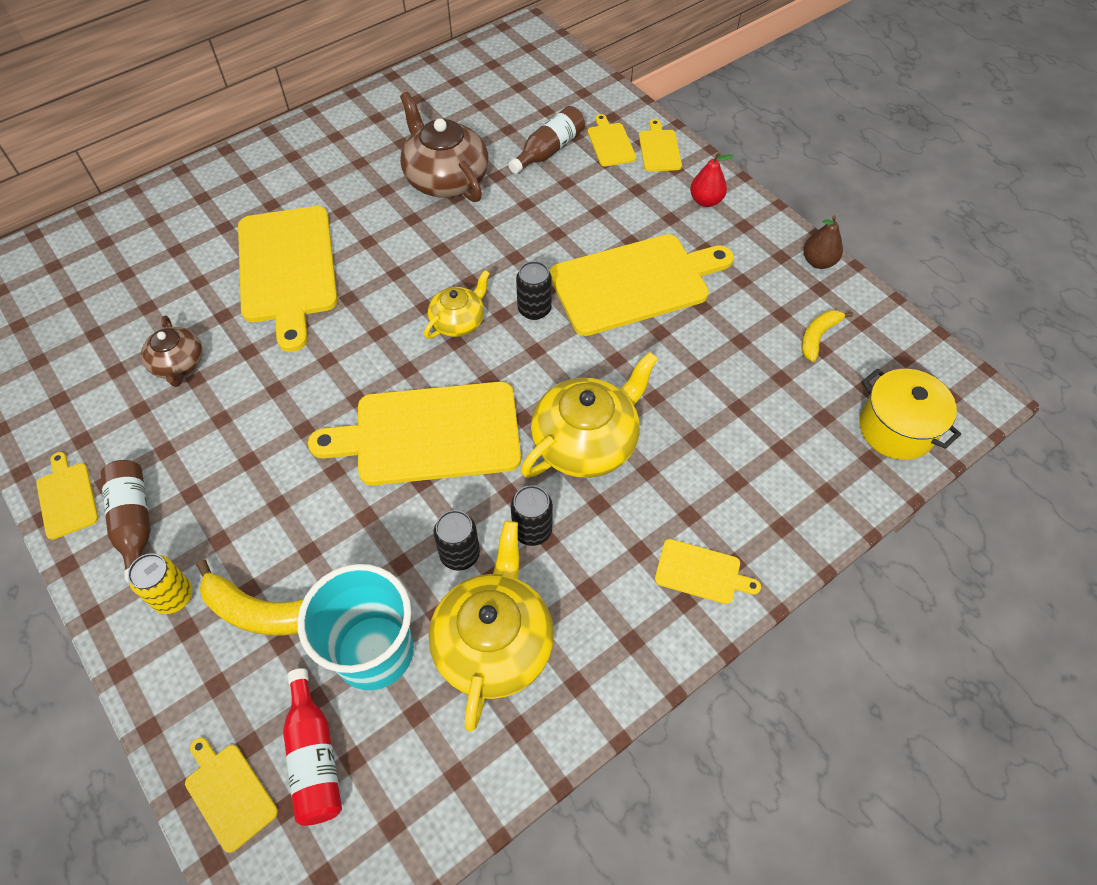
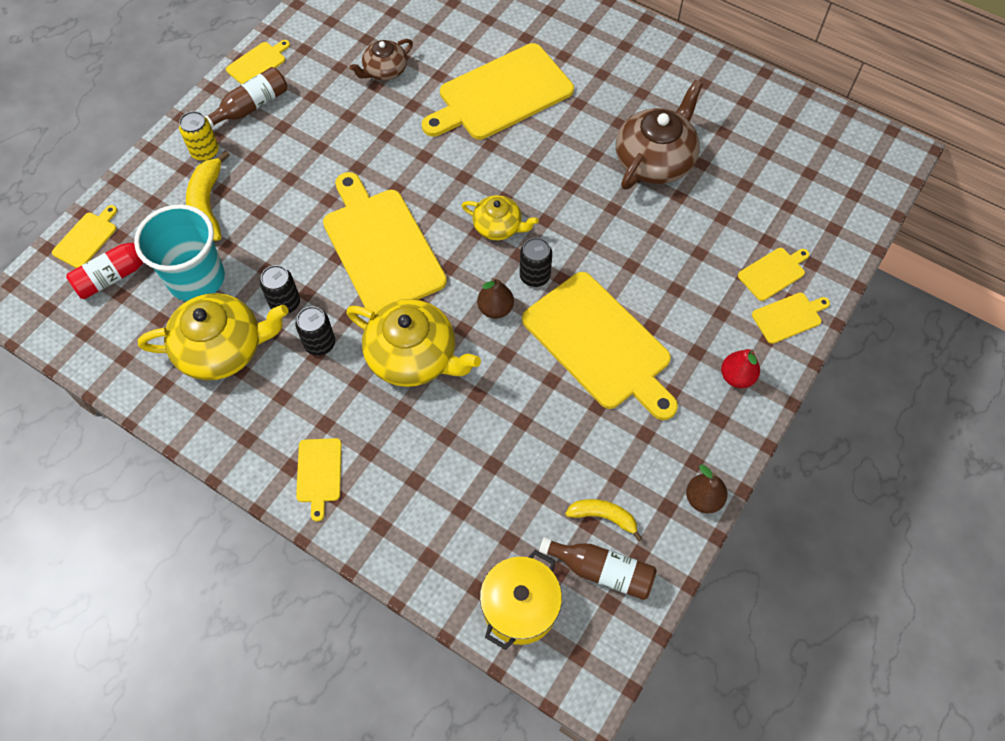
camera: 70 degrees right, 5 degrees up
(549, 150) = (734, 225): brown bottle -> brown bottle (602, 571)
(559, 353) = (495, 309): none -> brown pear

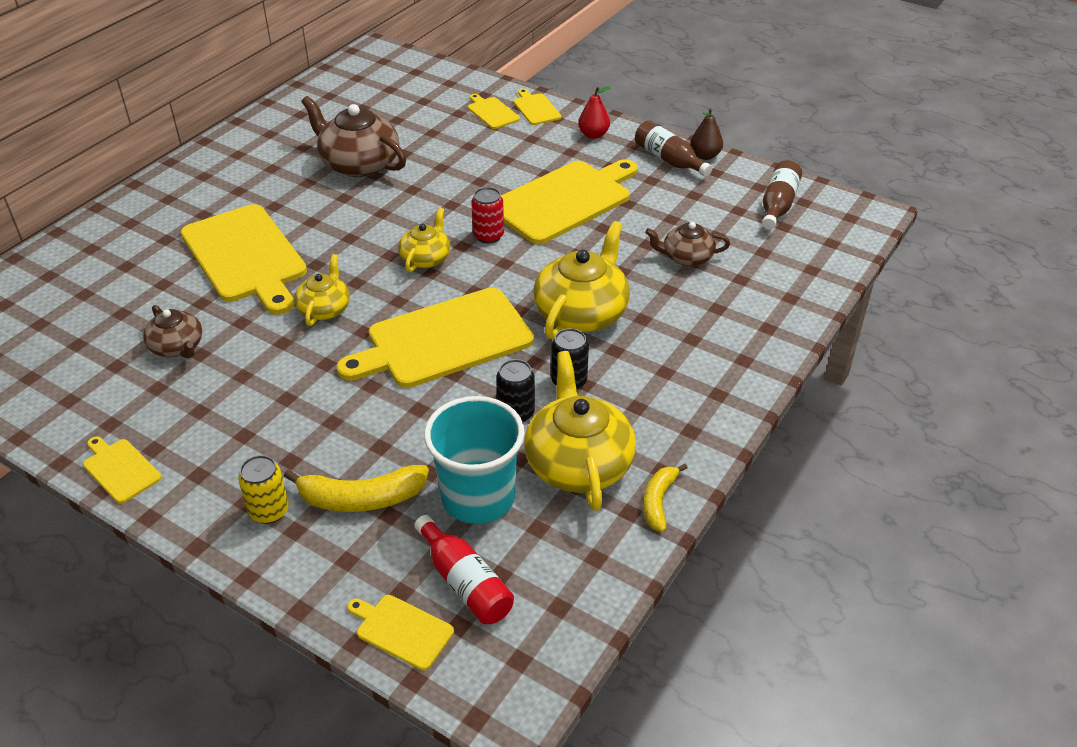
camera: 90 degrees left, 20 degrees down
(251, 107) = (200, 469): brown bottle -> brown bottle (669, 160)
(319, 473) = (721, 373): yellow cutting board -> none
(427, 158) = (325, 309): none -> yellow teapot
(495, 309) = (526, 260): brown pear -> none
(499, 458) = (686, 257): none -> brown teapot
(520, 607) = (821, 246): yellow pot -> none
(534, 276) = (488, 236): black can -> red can
(603, 516) = (730, 203): yellow banana -> yellow banana (658, 501)

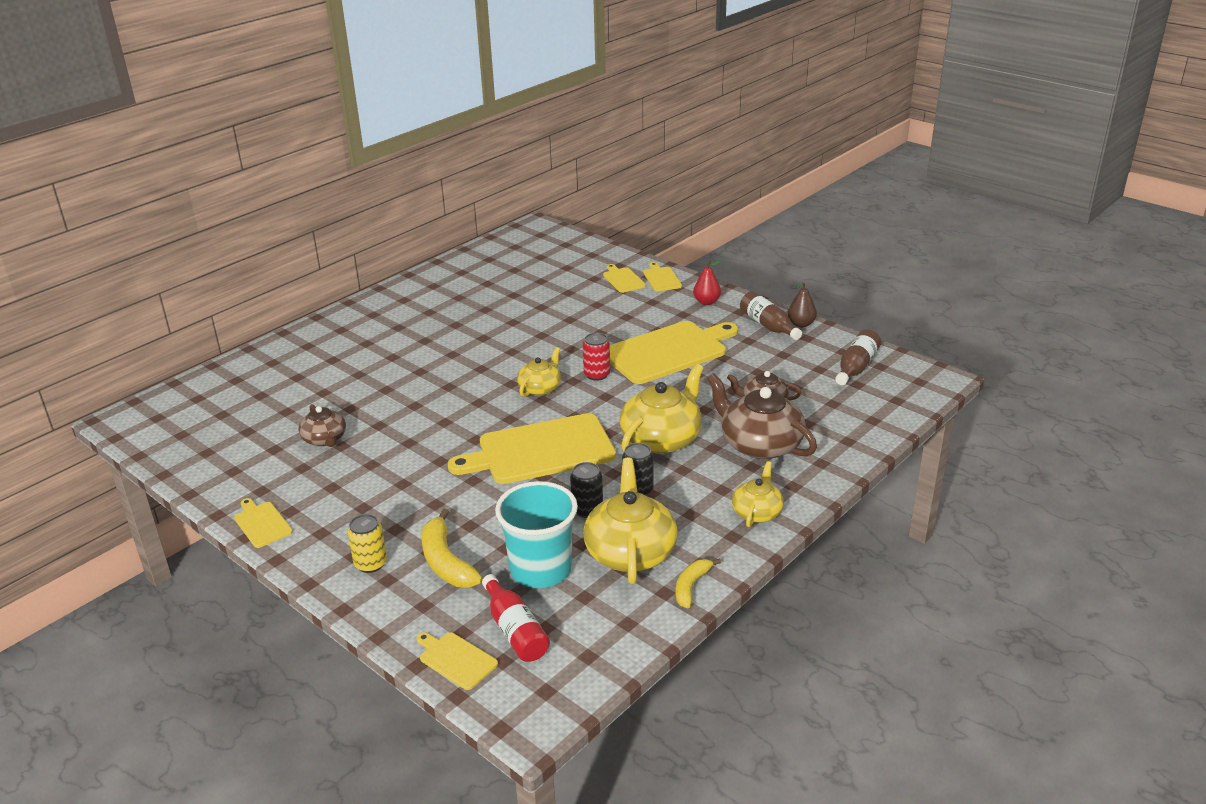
camera: 10 degrees right, 10 degrees down
(245, 256) = (393, 376): yellow cutting board -> none
(325, 309) = (448, 420): yellow teapot -> yellow teapot (757, 512)
(359, 164) = (501, 313): brown teapot -> brown teapot (760, 444)
(361, 499) = (446, 562): yellow banana -> yellow banana turned 60 degrees clockwise

